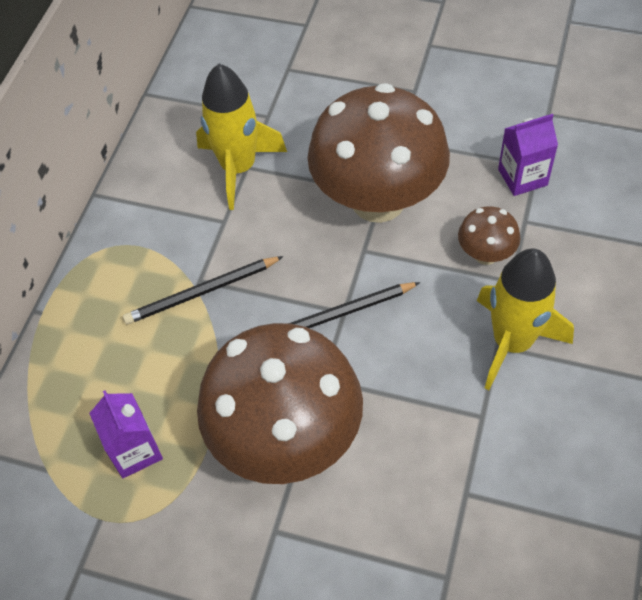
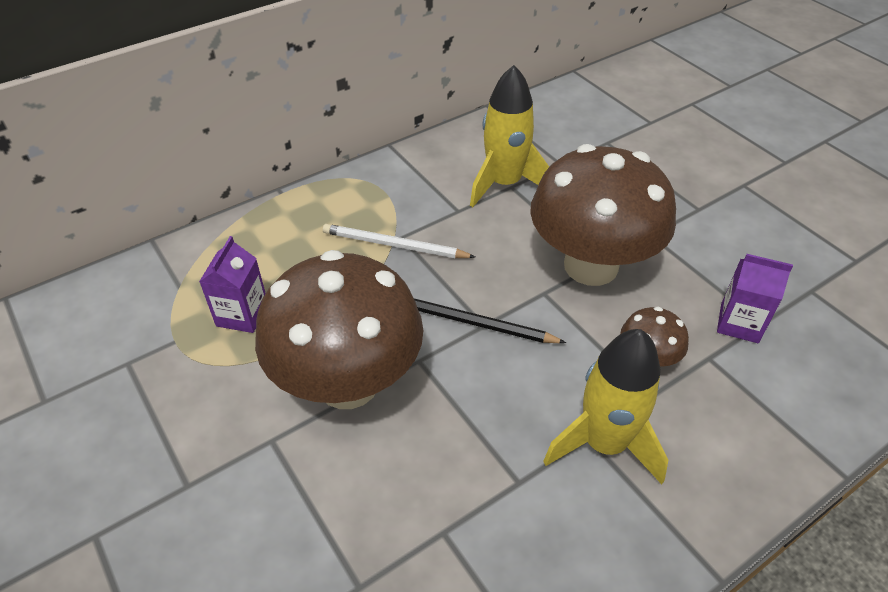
camera: 35 degrees right, 10 degrees down
(201, 292) = (394, 245): black pencil -> white pencil

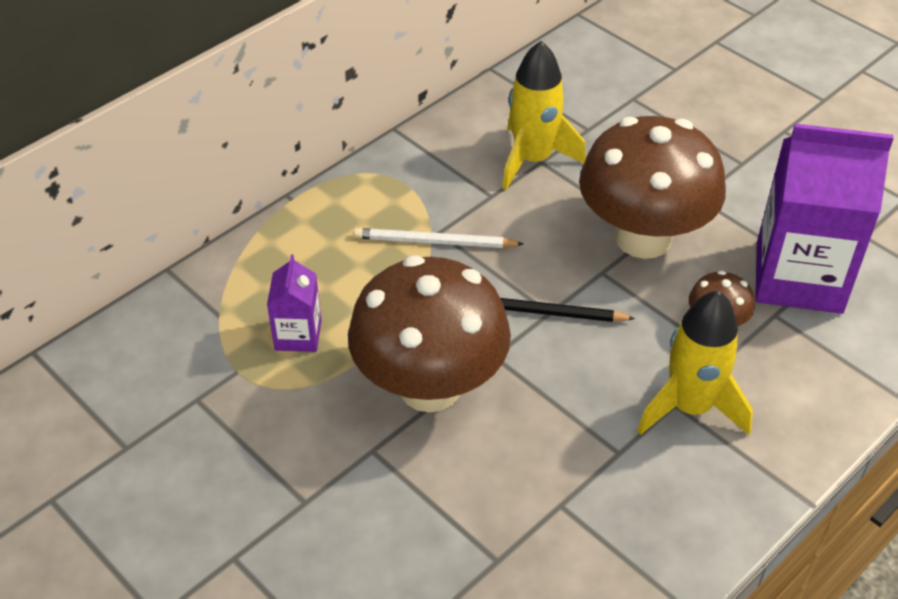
camera: 10 degrees left, 0 degrees up
(739, 323) = (798, 277): purple carton -> purple carton, size x2.11

